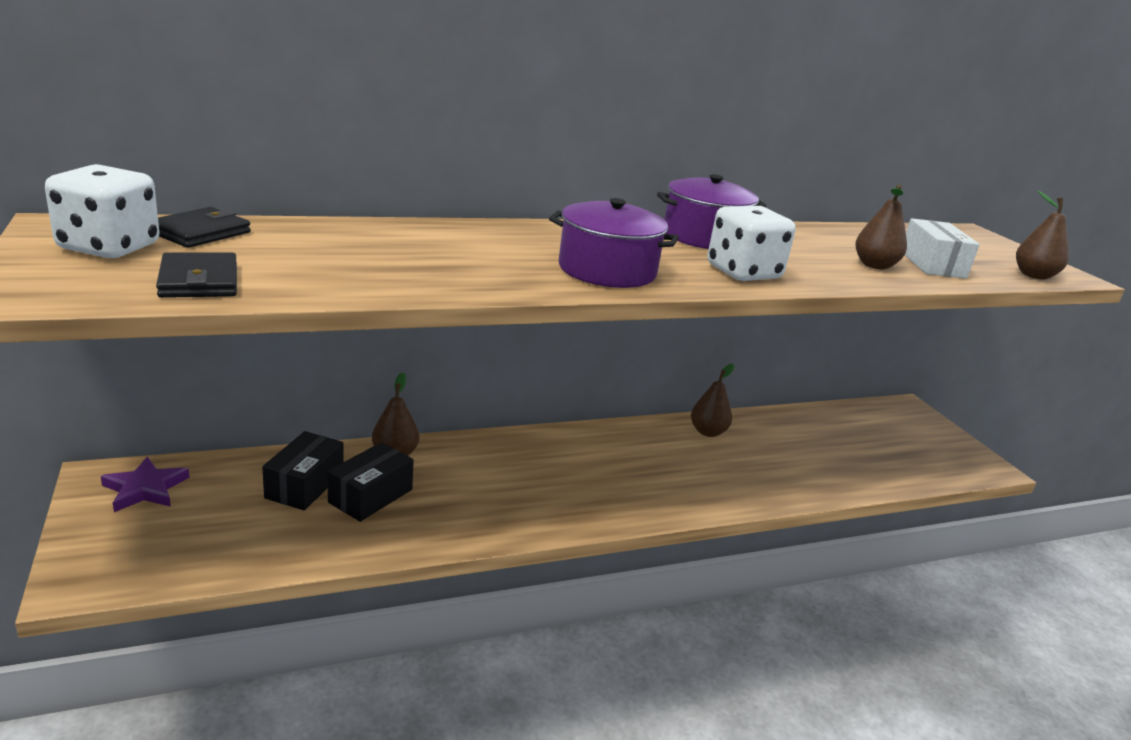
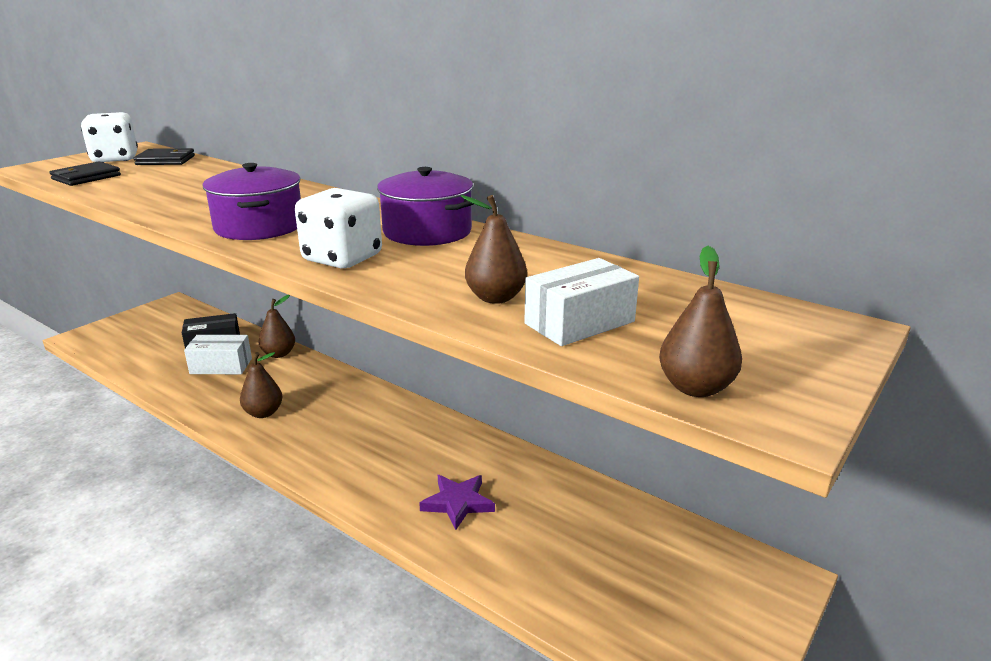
camera: 60 degrees right, 0 degrees up
(145, 489) = (170, 315): purple star -> purple star (458, 503)
(371, 496) = (221, 366): black box -> white box
(707, 432) = (485, 455): brown pear -> brown pear (263, 413)

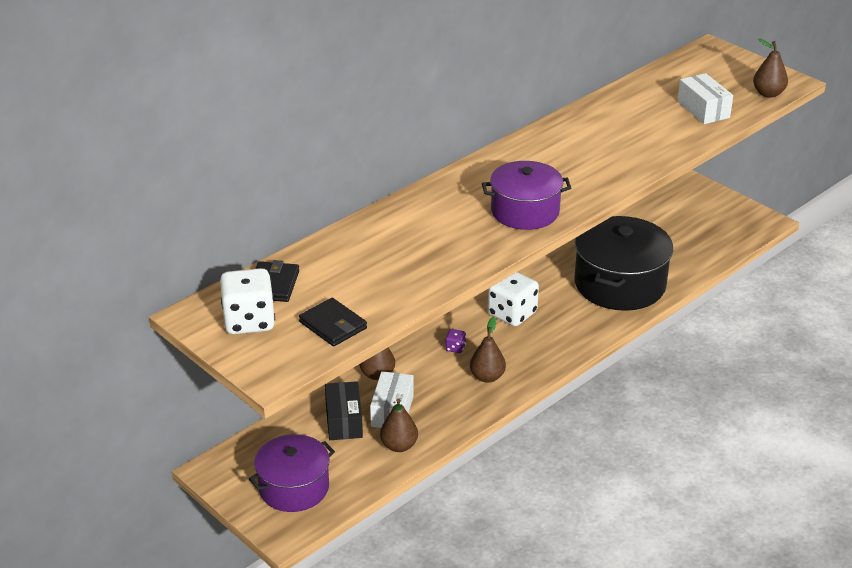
camera: 80 degrees left, 10 degrees up
(317, 390) = (455, 348): none -> purple dice
(342, 258) = (600, 176): white dice -> white dice (512, 314)
(427, 231) = (551, 143): purple pot -> purple pot (294, 487)
(458, 503) = (619, 284): purple star -> black pot
(495, 298) = (670, 129): brown pear -> brown pear (399, 446)

